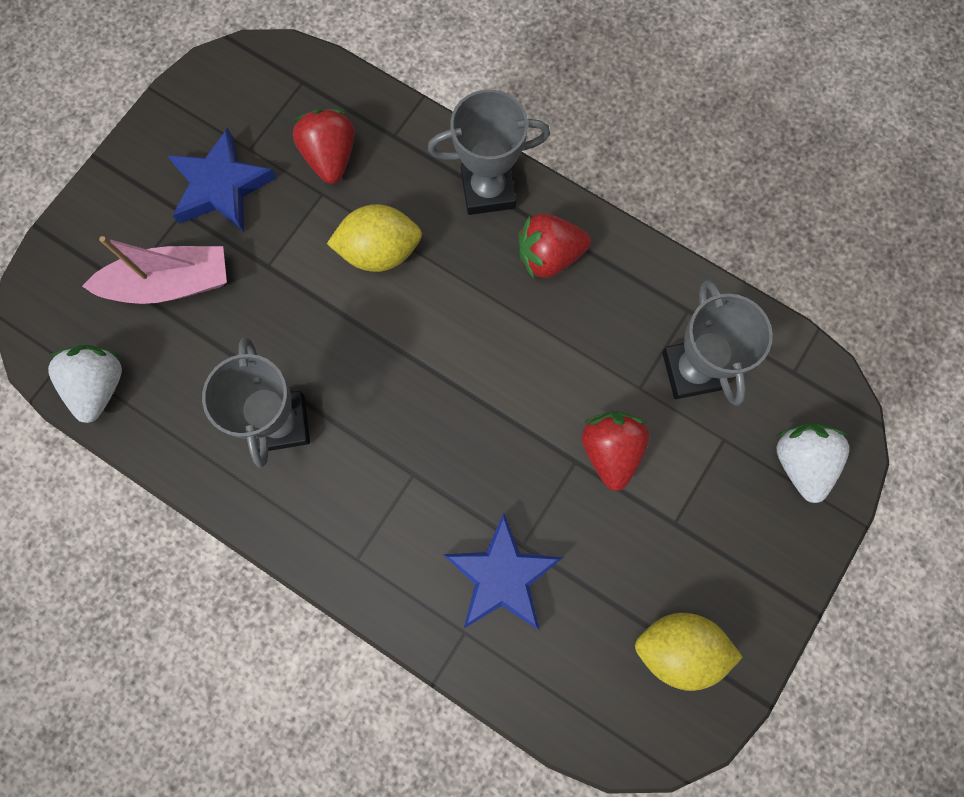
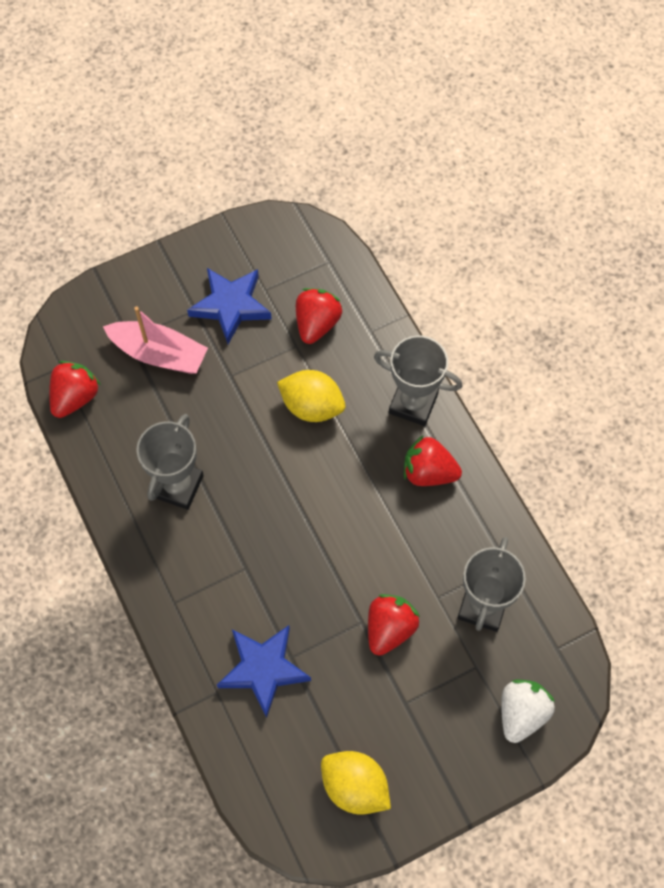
camera: 30 degrees right, 10 degrees down
(100, 386) = (75, 397): white strawberry -> red strawberry

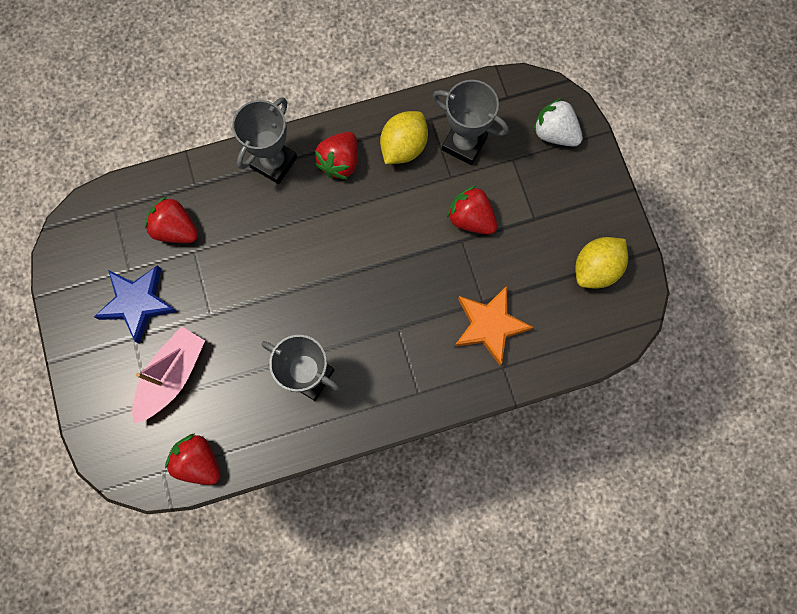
camera: 80 degrees left, 10 degrees up
(263, 669) = (489, 325): blue star -> orange star
(312, 406) = (257, 247): yellow lemon -> yellow lemon (403, 147)

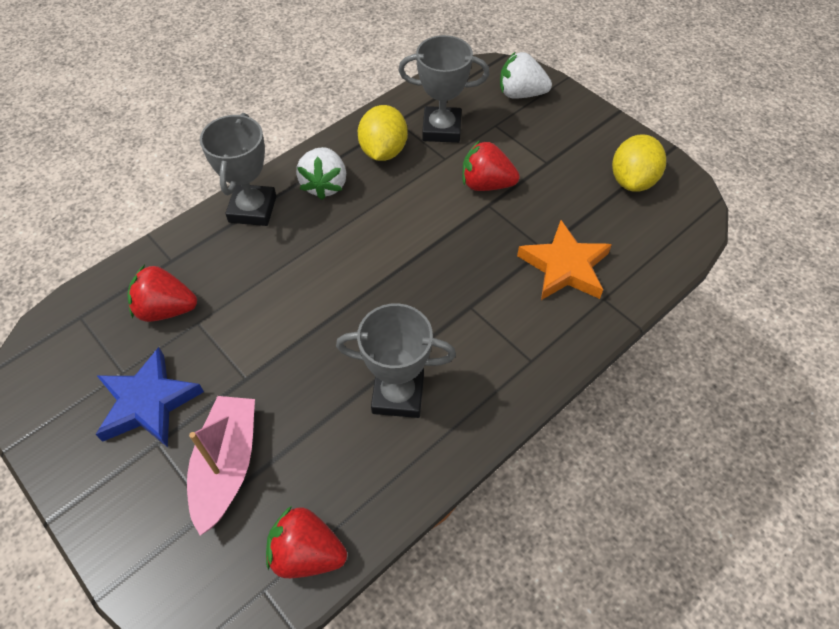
camera: 25 degrees left, 20 degrees down
(340, 162) = (324, 185): red strawberry -> white strawberry

